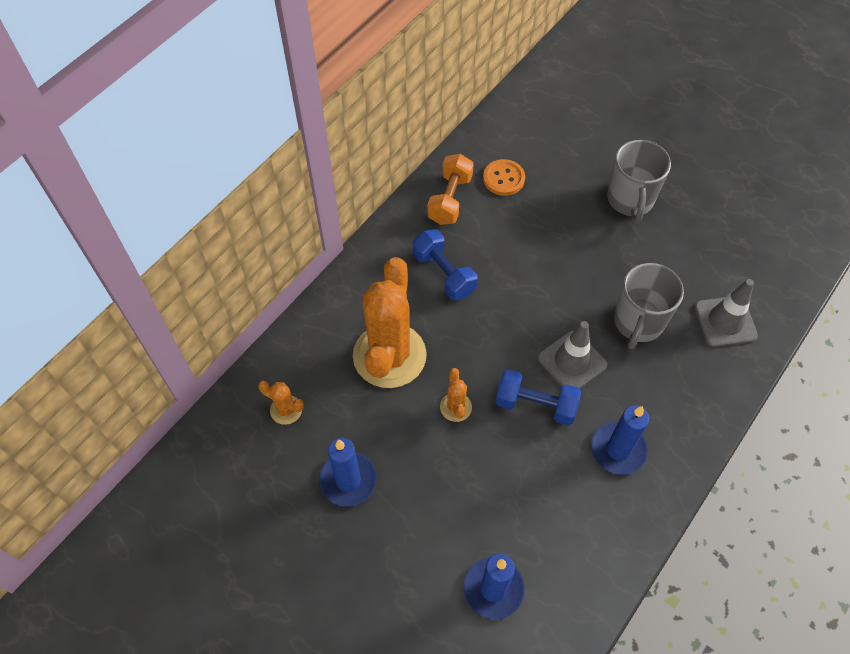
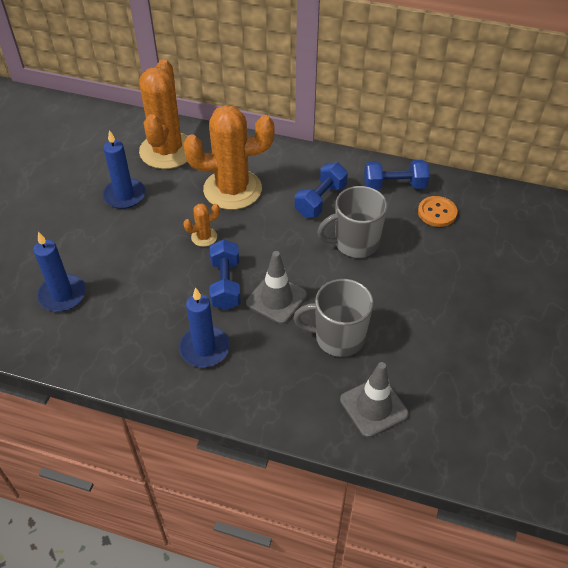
camera: 70 degrees right, 10 degrees down
(286, 410) = (167, 151): orange cactus -> orange cactus, size x2.37
(450, 199) = (394, 185): orange dumbbell -> blue dumbbell
(630, 200) = (471, 305): grey mug -> grey mug (355, 243)

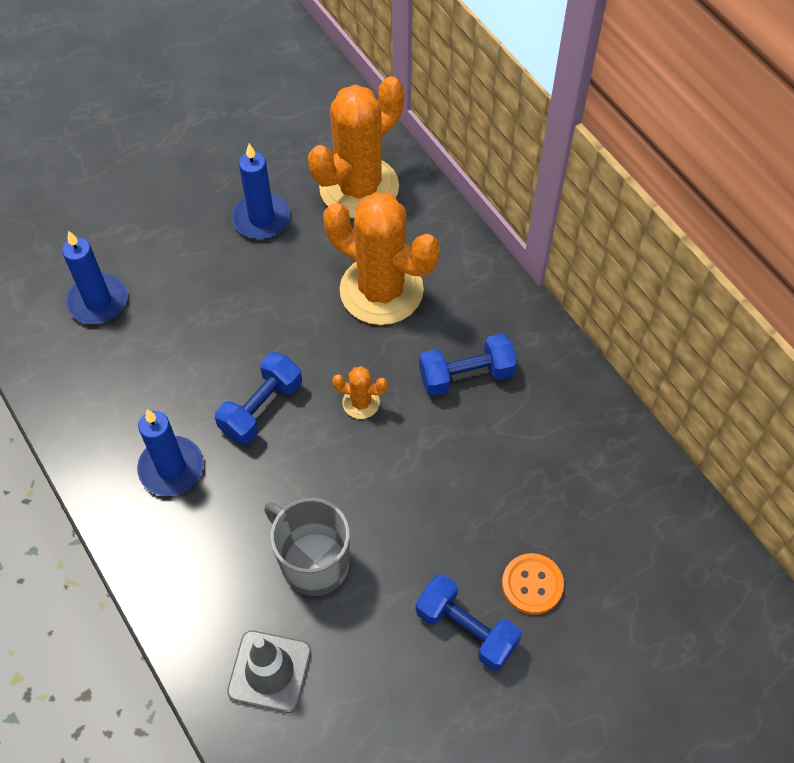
camera: 40 degrees right, 10 degrees up
(204, 237) = (294, 331): orange cactus -> orange cactus (361, 402)
(276, 299) = (295, 466): grey traffic cone -> none
(355, 243) = (449, 461): grey mug -> none
(394, 185) = (575, 418): blue dumbbell -> blue dumbbell (466, 629)
(437, 212) = (589, 493): orange button -> orange button (532, 584)

